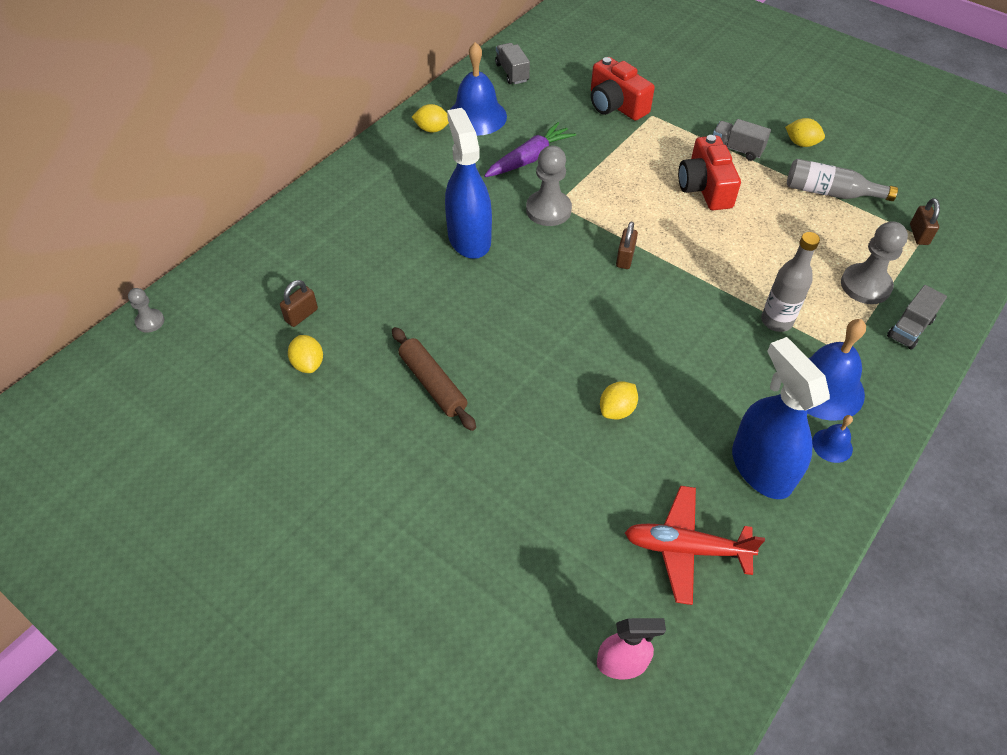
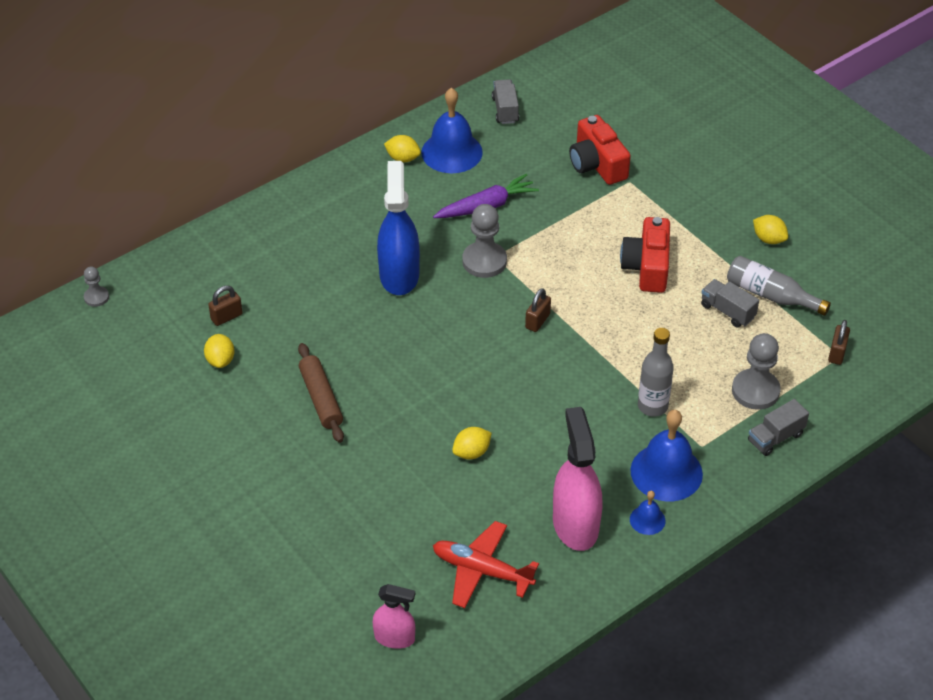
camera: 15 degrees right, 5 degrees down
(736, 149) = (699, 233): grey truck -> grey truck (727, 311)
(761, 468) = (575, 524): blue spray bottle -> pink spray bottle

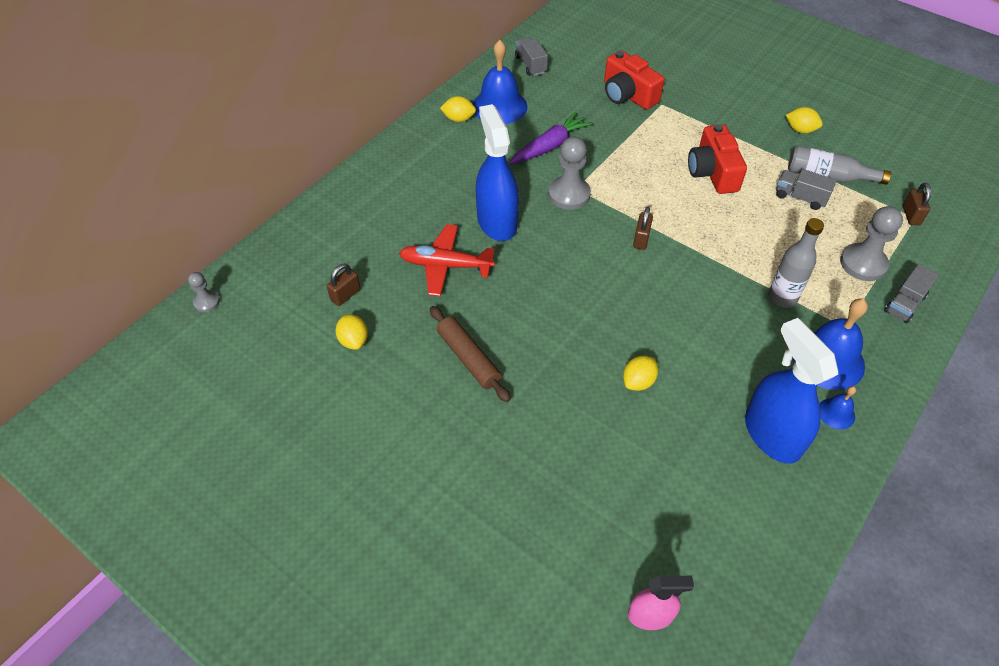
camera: 15 degrees left, 5 degrees up
(481, 570) = (705, 509): red plane -> red plane (445, 266)
(575, 524) = (772, 434): pink spray bottle -> blue spray bottle

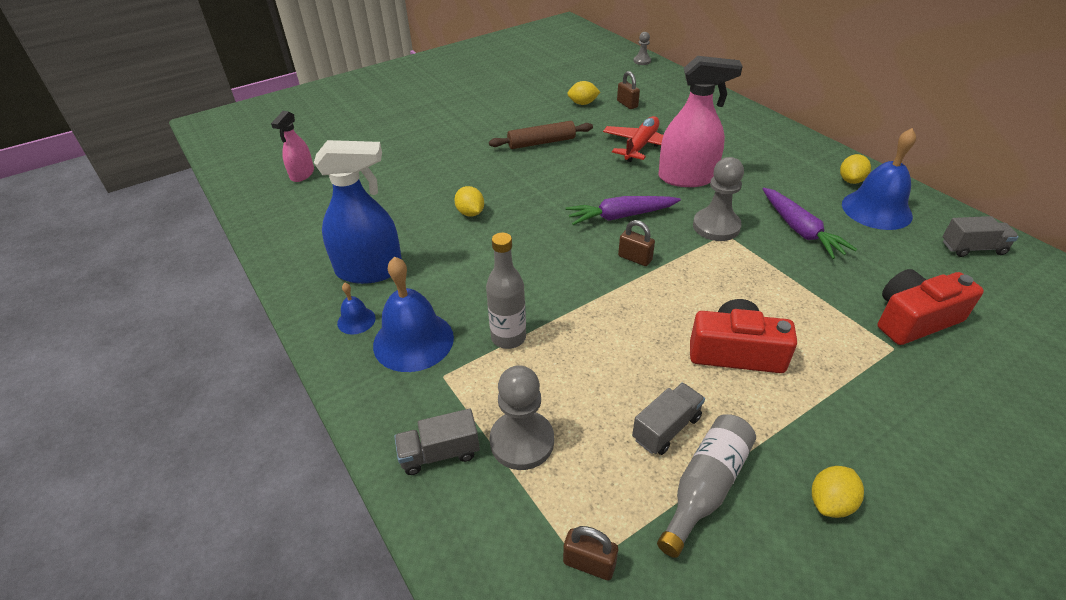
camera: 110 degrees right, 10 degrees down
(497, 222) = (687, 178): blue spray bottle -> pink spray bottle
(584, 259) = (621, 216): none -> purple carrot
(904, 303) = (439, 453): grey truck -> grey truck turned 75 degrees counterclockwise

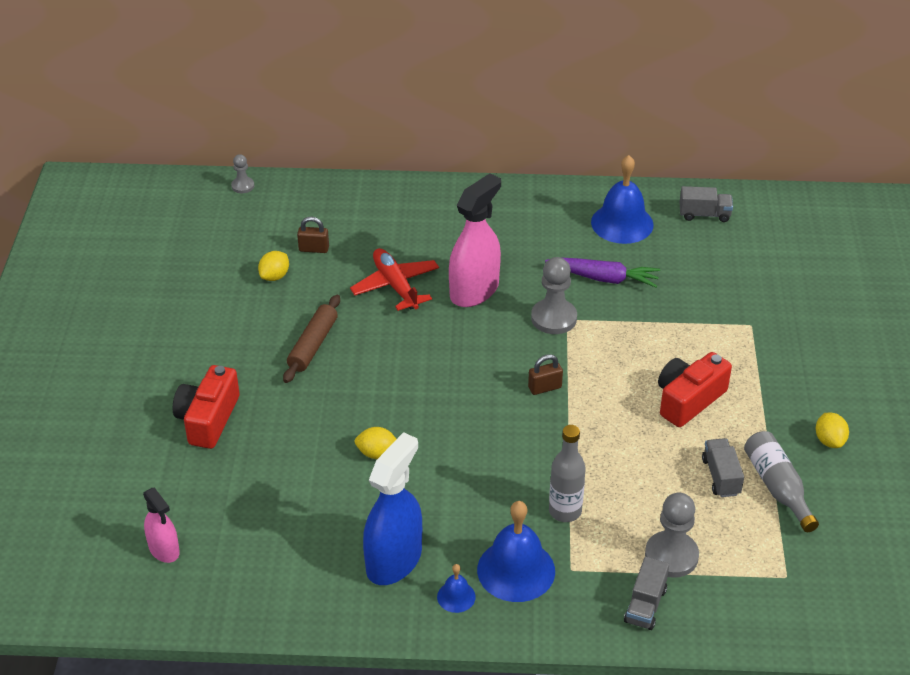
camera: 55 degrees left, 0 degrees up
(589, 563) = (786, 572): brown padlock -> none
(621, 216) = (484, 362): purple carrot -> none
(850, 180) = (576, 208): yellow lemon -> none
(914, 319) = (737, 296): red camera -> red camera (208, 419)
(972, 248) = (704, 214): grey truck -> grey truck turned 60 degrees clockwise

